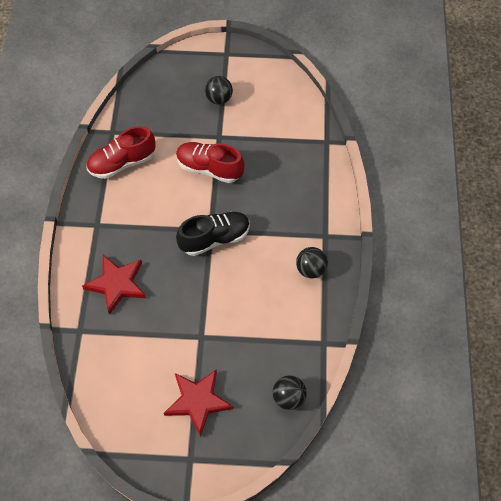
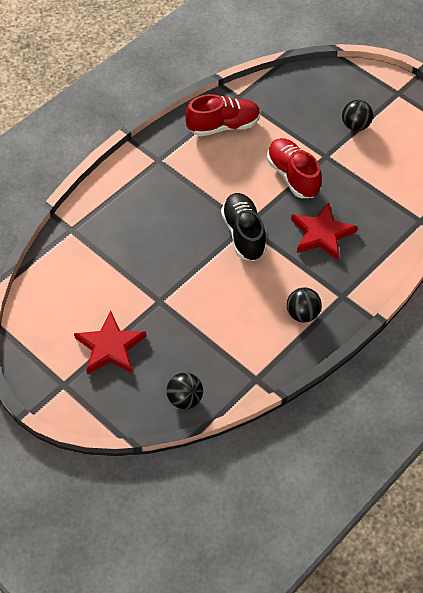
camera: 40 degrees right, 5 degrees down
(117, 284) = (131, 215): red star -> red star (321, 234)
(122, 163) = (223, 126): red shoe -> red shoe turned 150 degrees clockwise
(215, 239) = (243, 234): black shoe -> black shoe turned 120 degrees counterclockwise

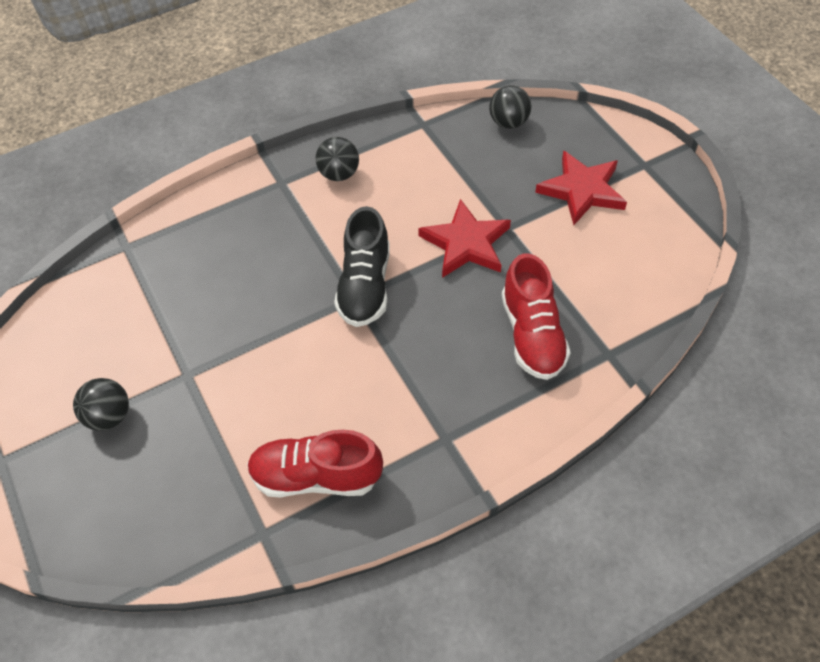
camera: 160 degrees left, 0 degrees up
(292, 176) = (254, 354): red shoe -> red shoe (532, 335)
(321, 234) = (262, 260): red star -> red star (466, 243)

